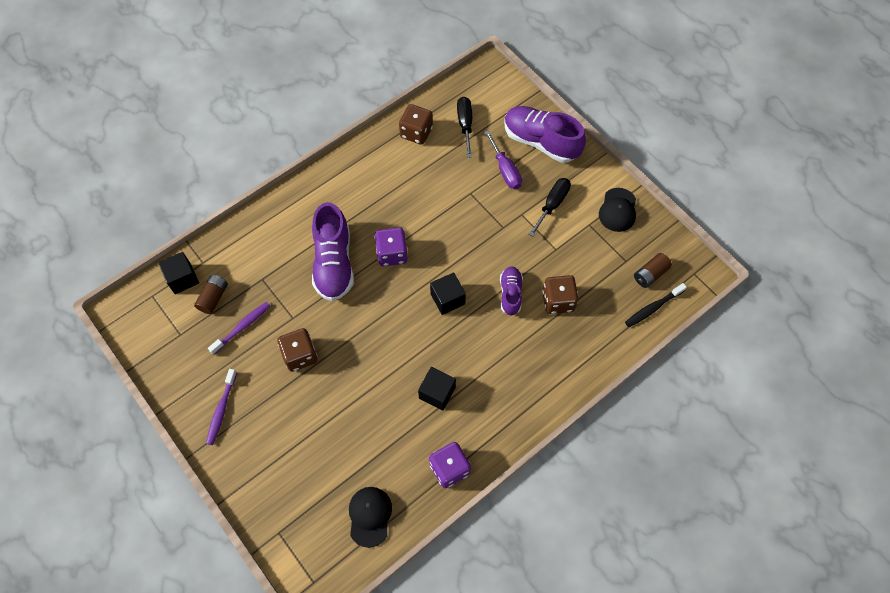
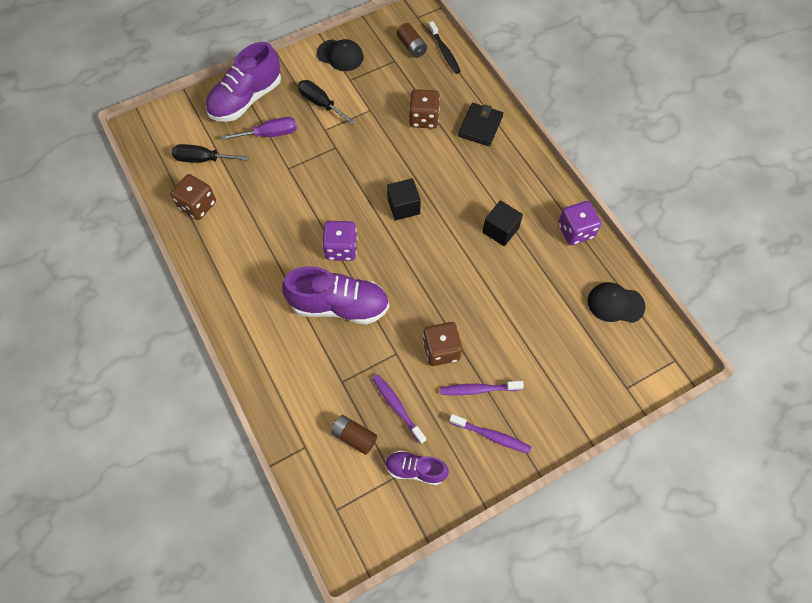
camera: 80 degrees left, 0 degrees up
(182, 278) = (321, 471): black cube -> none
(264, 393) = (478, 389): none -> purple toothbrush
(510, 294) = (409, 154): purple shoe -> purple shoe (415, 470)
(562, 357) = (480, 126): none -> black wallet

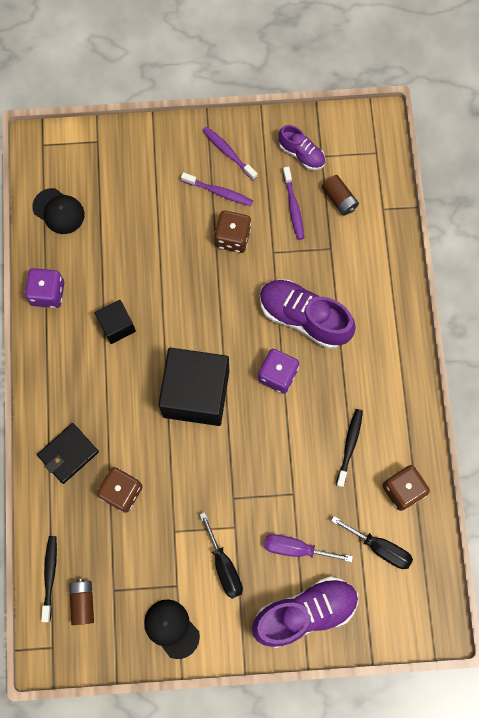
camera: 155 degrees left, 10 degrees up
(255, 219) = (349, 446): none -> black toothbrush
(403, 206) = (196, 393): black cube -> black cube, size x2.02

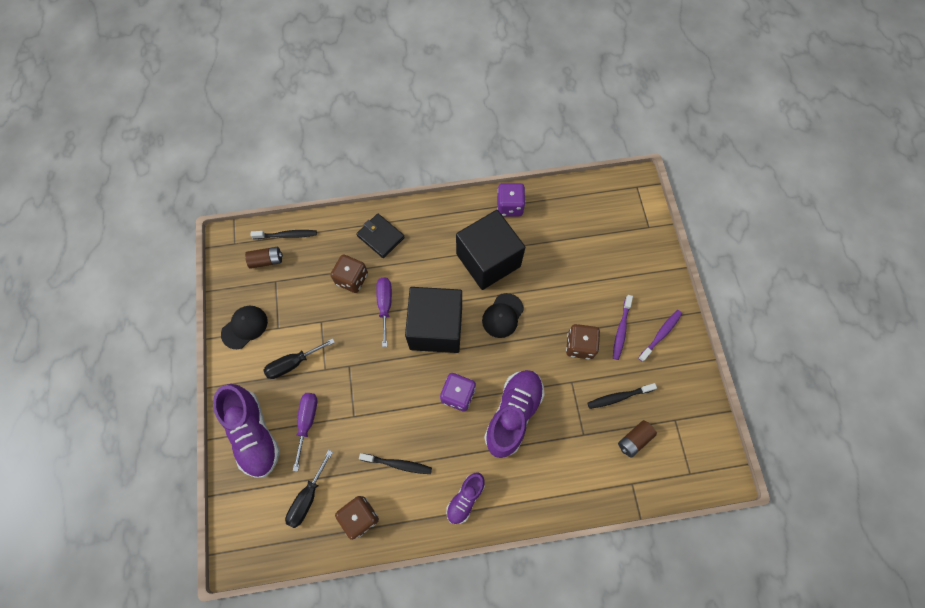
camera: 85 degrees right, 5 degrees down
(58, 211) = (580, 205): black cap -> black cap (502, 315)
(117, 326) = (488, 260): black cube -> black cube, size x2.02
(161, 452) = (385, 305): none -> purple screwdriver
(293, 207) = (618, 397): purple toothbrush -> black toothbrush
(301, 154) = (673, 401): purple shoe -> purple shoe (465, 499)

